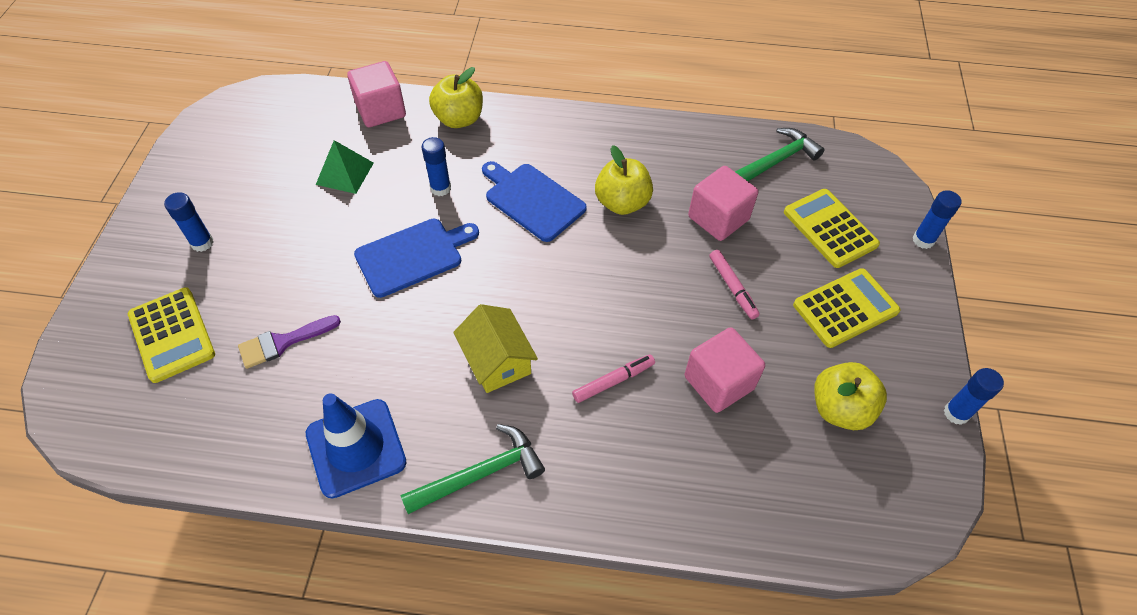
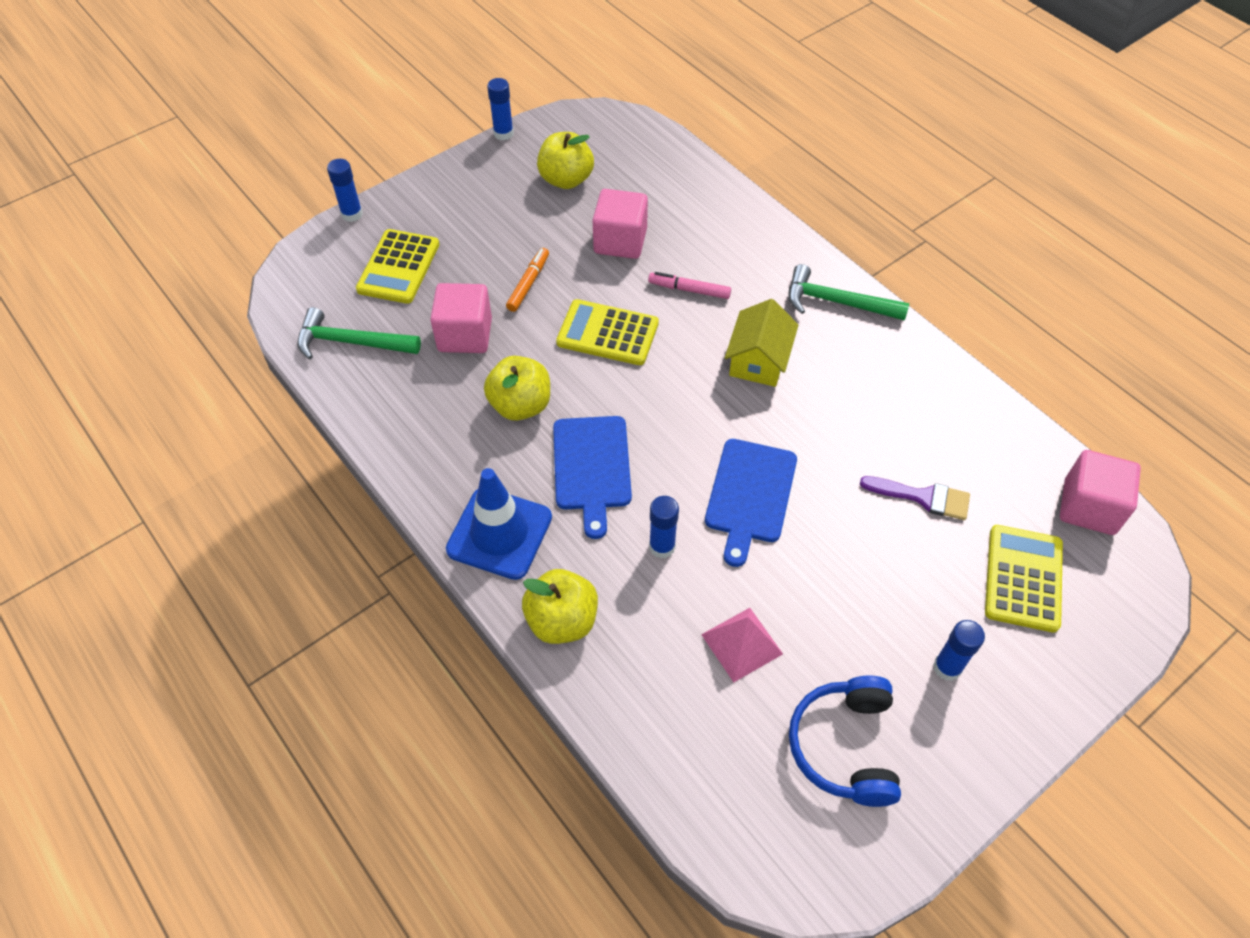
camera: 135 degrees left, 0 degrees up
(245, 166) = (844, 746): none -> blue headphones
(345, 173) = (741, 644): green pyramid -> pink pyramid
(356, 448) = (914, 376): blue traffic cone -> blue traffic cone (499, 533)
(381, 110) = (632, 707): pink cube -> pink cube (1089, 507)
(412, 256) = (750, 495): blue cutting board -> blue cutting board turned 90 degrees counterclockwise
(732, 287) = (528, 283): pink marker -> orange marker
(845, 308) = (474, 219): yellow calculator -> yellow calculator (607, 333)

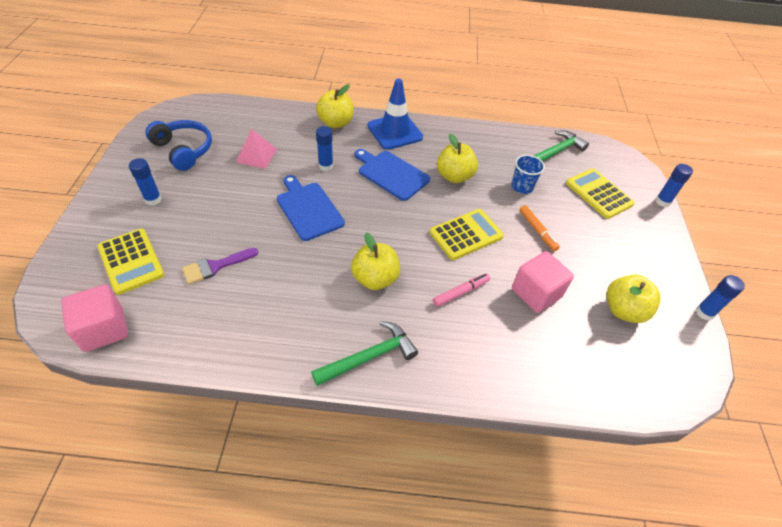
camera: 130 degrees right, 5 degrees down
(465, 335) = (522, 187): pink cube -> blue cup
(758, 360) = (375, 278): yellow house -> yellow apple

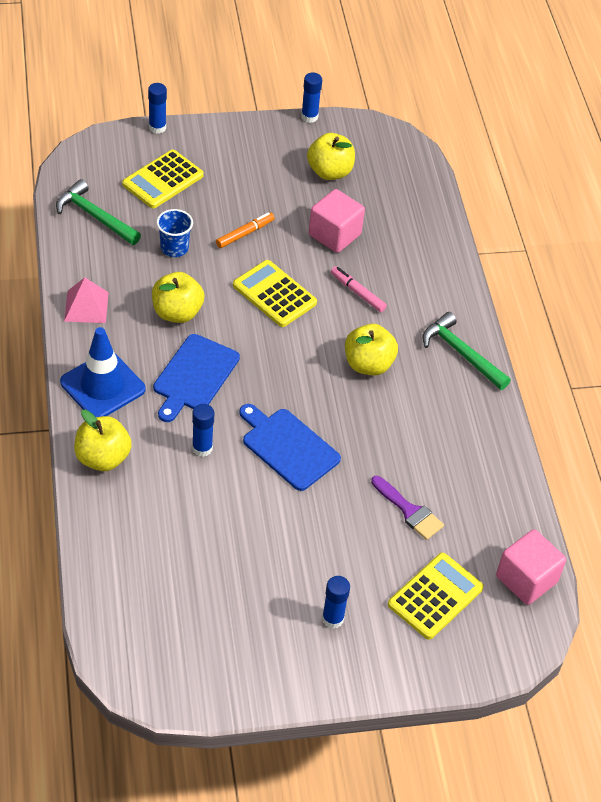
camera: 105 degrees left, 0 degrees up
(184, 150) = (224, 624): blue headphones -> none
(256, 155) = (207, 532): pink pyramid -> pink pyramid (86, 306)
(308, 209) = (288, 447): blue cutting board -> blue cutting board turned 90 degrees clockwise

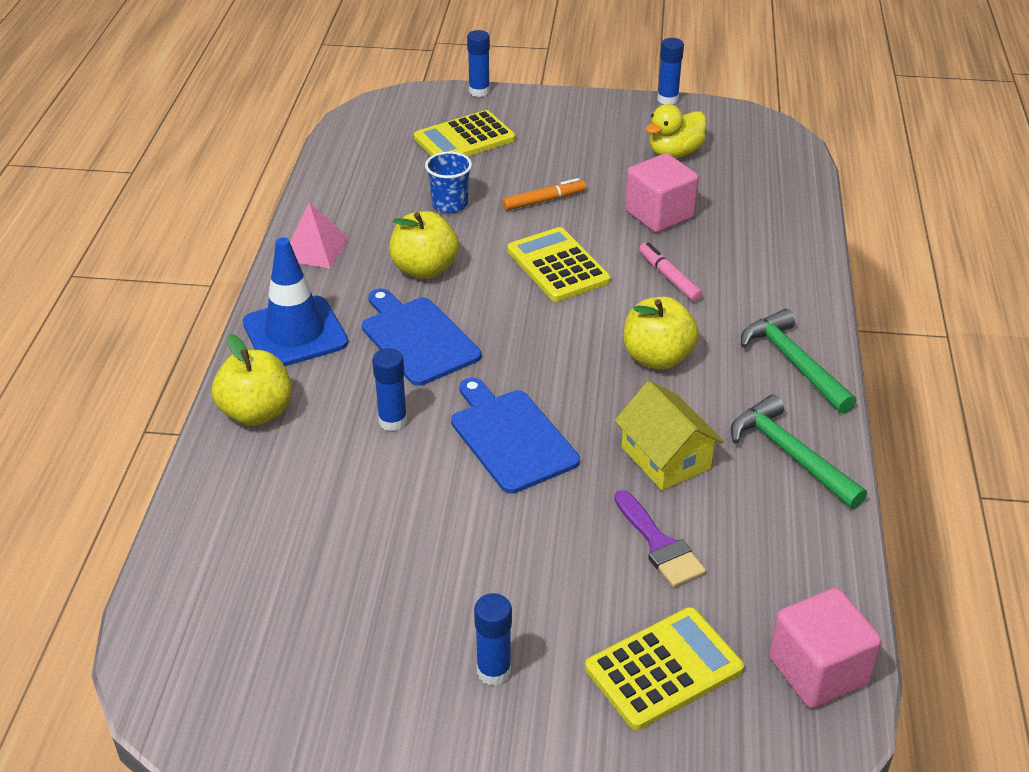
camera: 20 degrees right, 10 degrees down
(95, 216) = (367, 164): green hammer -> green hammer (790, 455)
(194, 376) = (417, 338): blue cutting board -> blue cutting board turned 105 degrees clockwise
(330, 172) = (675, 153): yellow apple -> yellow duck
(396, 445) = (665, 458): none -> yellow house

